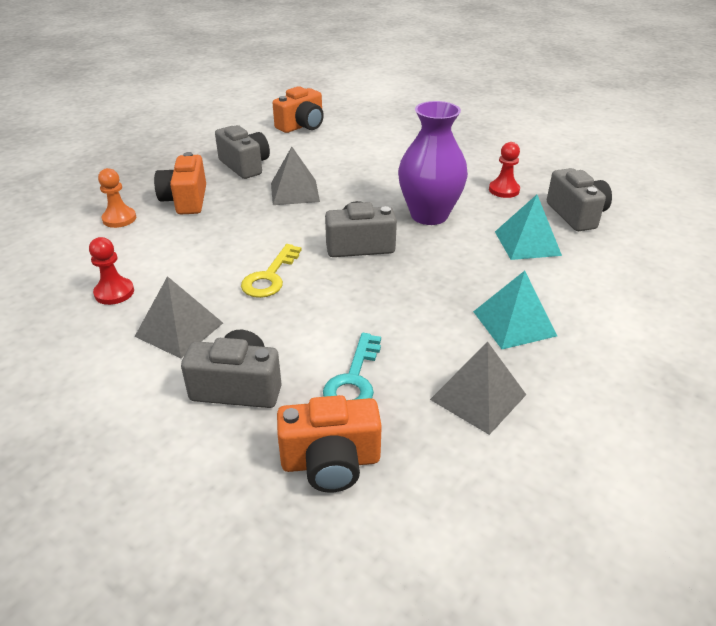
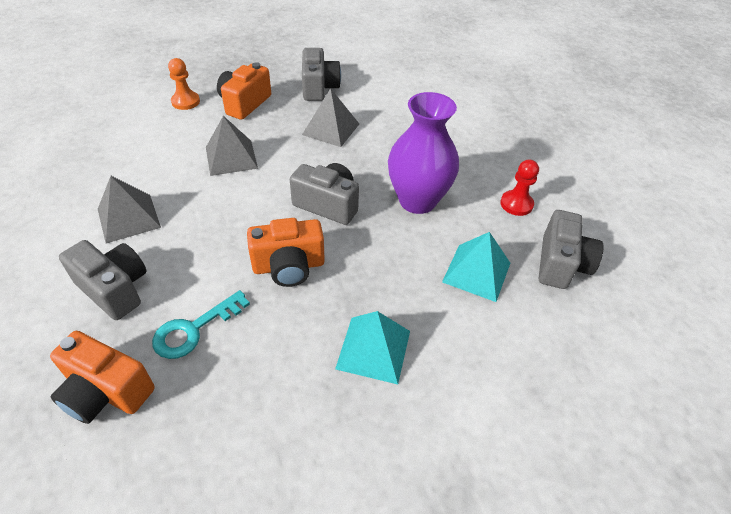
camera: 30 degrees right, 10 degrees up
(114, 292) = (121, 165): red pawn -> none
(270, 277) = (232, 202): yellow key -> none
(302, 126) = (403, 64): orange camera -> orange camera (288, 266)
(478, 396) = (267, 403): grey pyramid -> grey pyramid (231, 157)

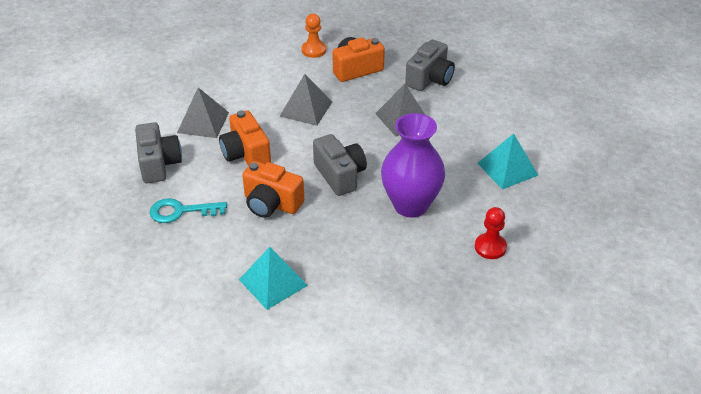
camera: 40 degrees right, 5 degrees down
(106, 392) = (109, 219): orange camera -> orange camera (246, 154)
(476, 272) = (397, 276): turquoise pyramid -> turquoise pyramid (507, 169)
(561, 264) = (471, 307): grey camera -> none

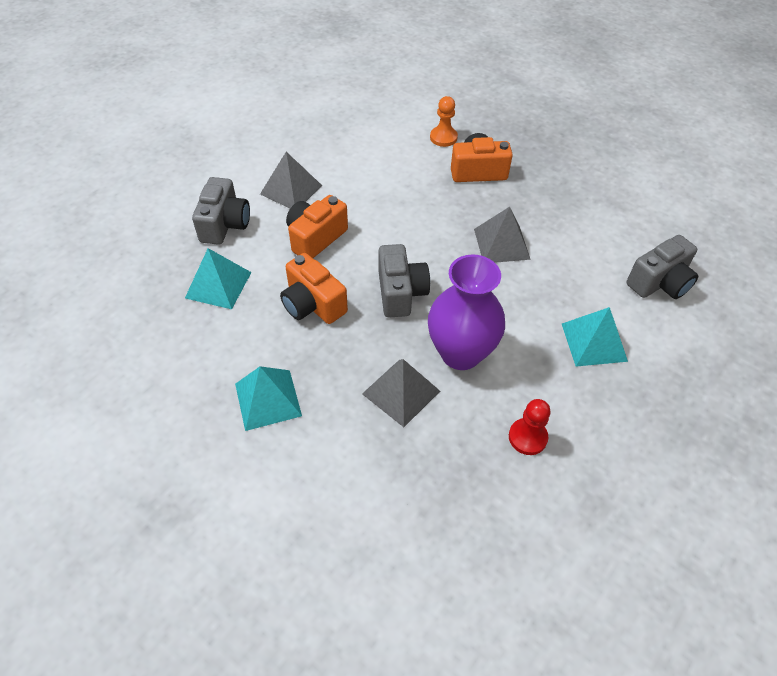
camera: 20 degrees right, 10 degrees up
(181, 211) = (218, 285): turquoise key -> turquoise pyramid
(246, 154) = (315, 238): orange camera -> orange camera turned 45 degrees clockwise
(306, 109) = (402, 203): grey pyramid -> grey pyramid (401, 392)
(430, 79) = (554, 204): grey camera -> grey camera (659, 283)

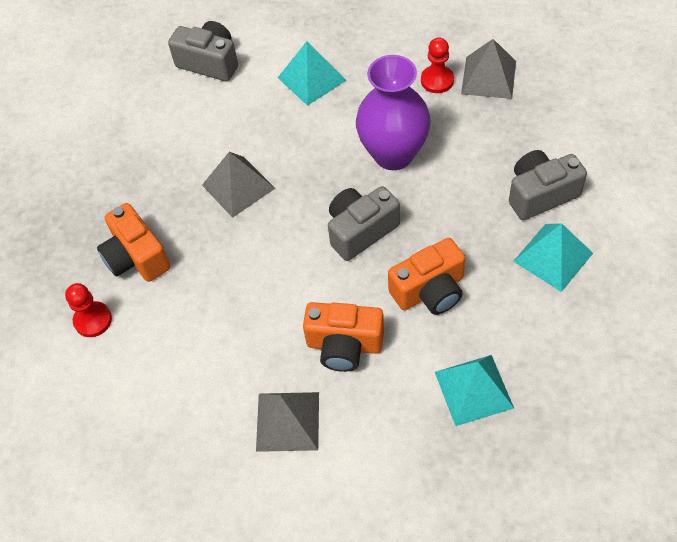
camera: 115 degrees left, 5 degrees up
(224, 224) = (390, 450): grey camera -> grey camera (540, 194)
(313, 304) = (430, 290): orange camera -> orange camera turned 45 degrees clockwise
(401, 392) = (465, 172): grey pyramid -> grey pyramid (488, 77)
(443, 137) = (93, 320): orange pawn -> red pawn

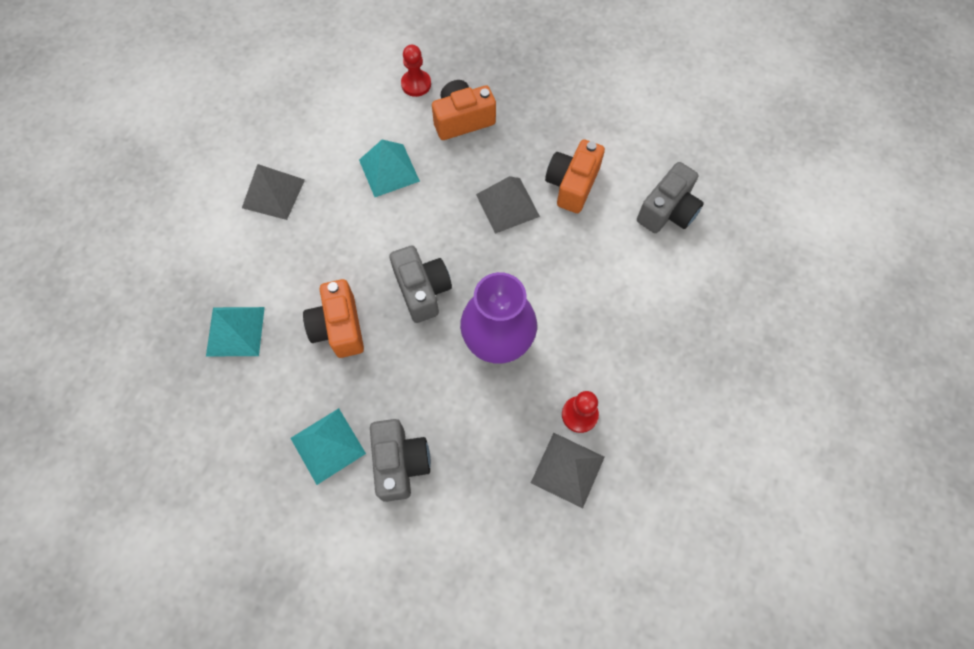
camera: 100 degrees right, 10 degrees up
(311, 79) = (618, 295): turquoise pyramid -> turquoise pyramid (389, 170)
(344, 345) = (318, 248): orange camera -> orange camera (572, 185)

